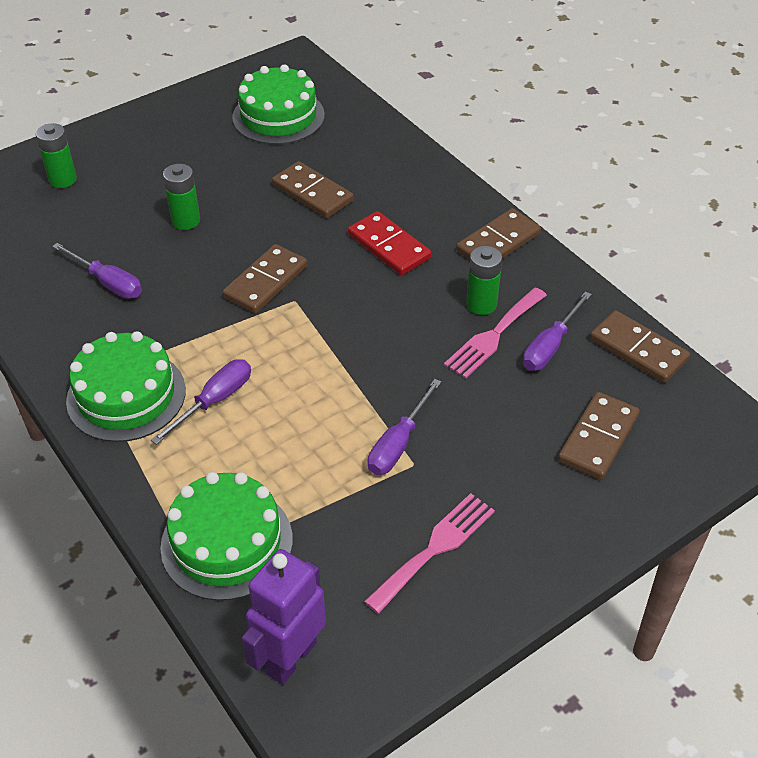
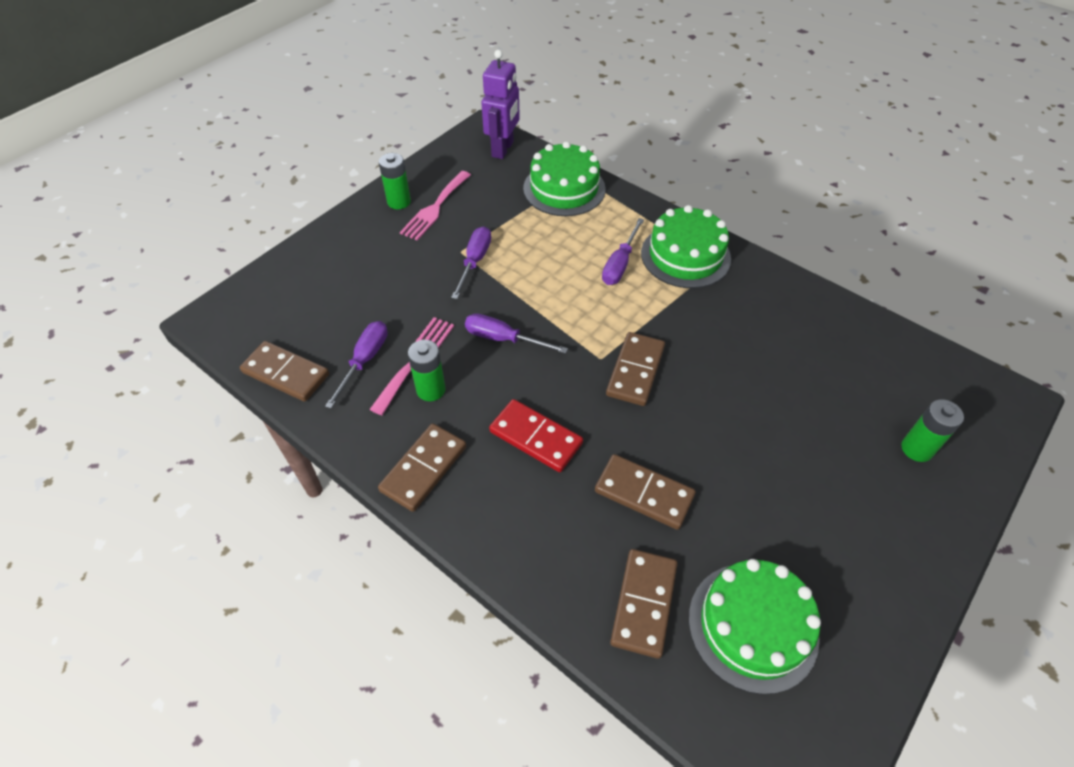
camera: 165 degrees right, 5 degrees up
(108, 282) = (771, 340): purple screwdriver -> purple screwdriver (503, 339)
(186, 221) = (752, 423): green battery -> green battery (399, 202)
(598, 438) = (326, 293): brown domino -> brown domino (643, 603)

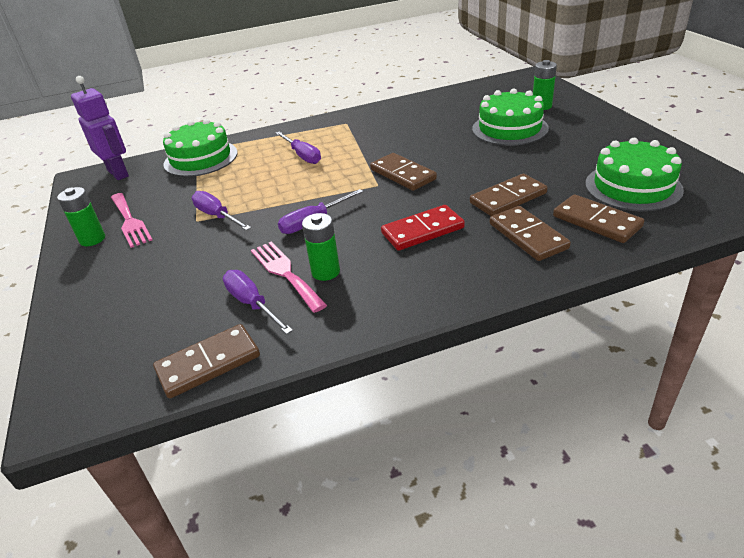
camera: 55 degrees left, 15 degrees down
(424, 469) = (405, 296): brown domino -> brown domino (528, 236)
(685, 256) = (326, 131): green cake -> green cake (509, 128)

